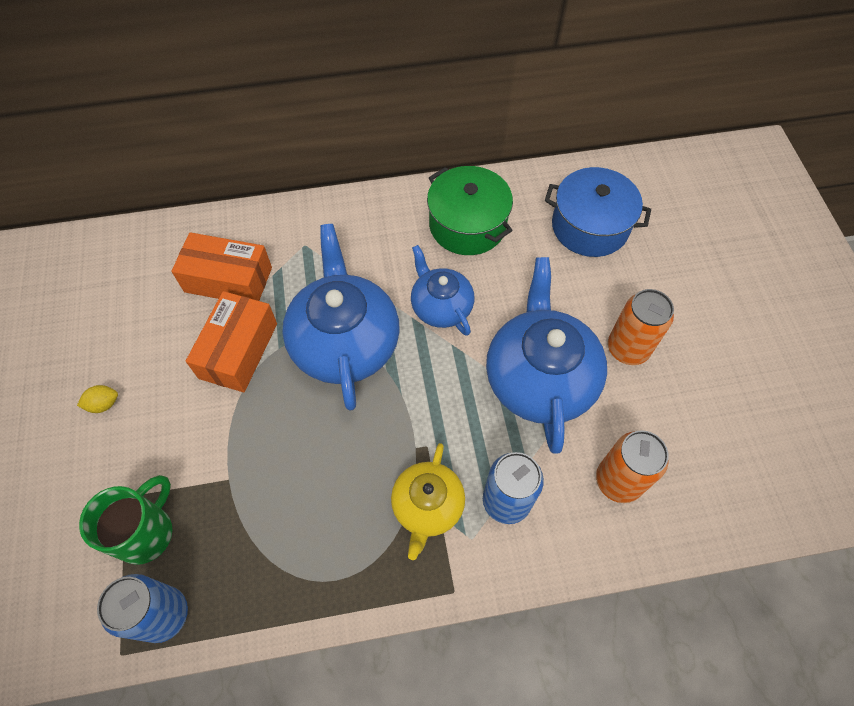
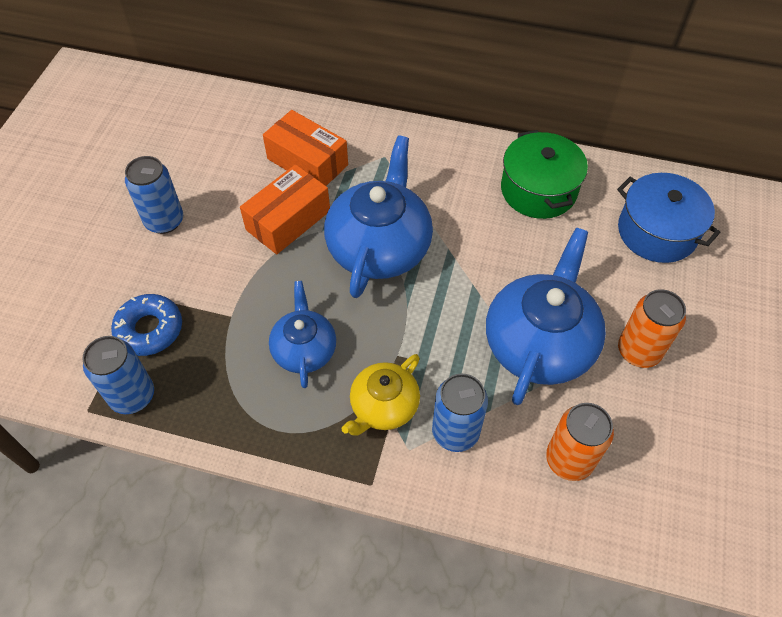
camera: 25 degrees right, 5 degrees down
(104, 404) = (164, 221): yellow lemon -> blue can
(146, 532) = (149, 329): green mug -> blue donut
(441, 306) = (479, 249): blue teapot -> blue teapot (304, 349)

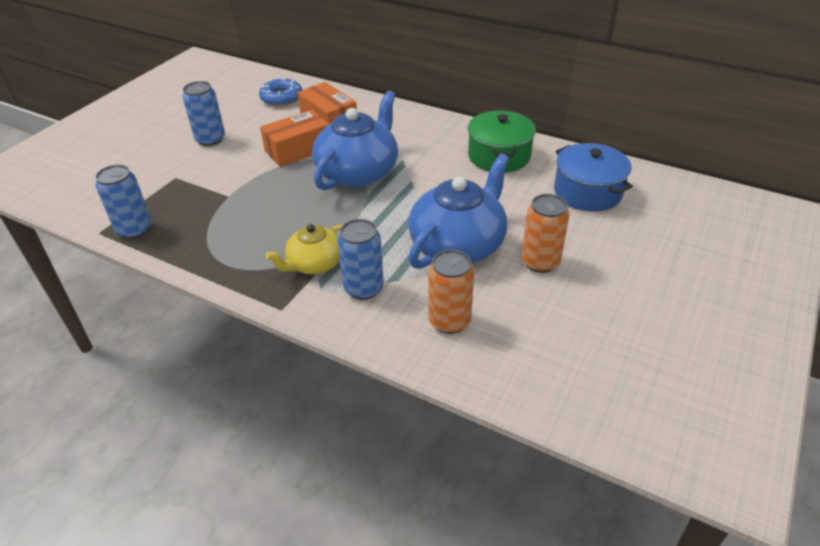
camera: 15 degrees right, 15 degrees down
(149, 329) = (167, 195): blue donut -> blue donut (281, 98)
(304, 349) = (272, 222): blue teapot -> none

